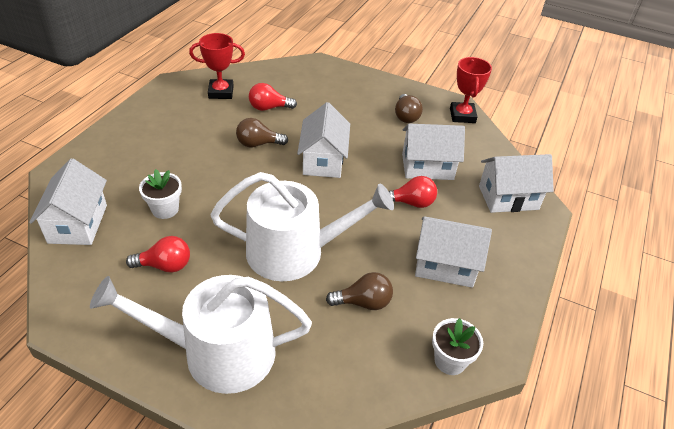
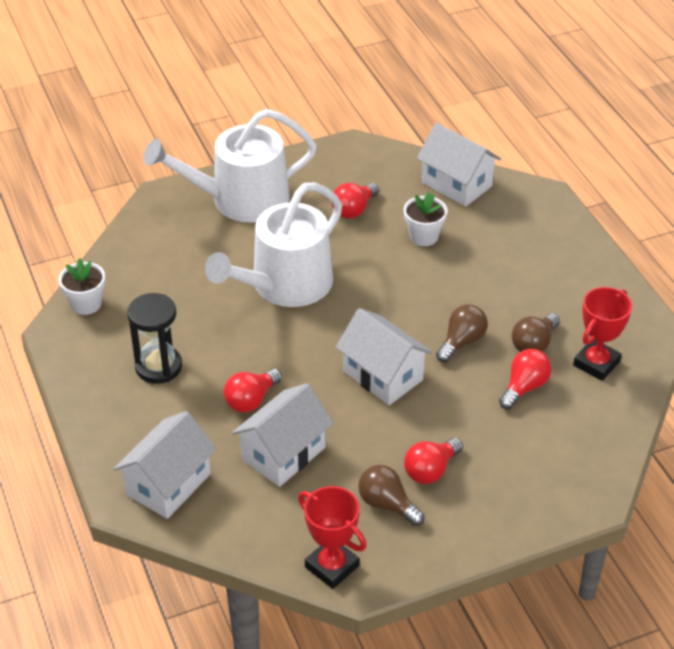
camera: 135 degrees right, 0 degrees up
(218, 352) = (240, 200): white watering can -> white watering can turned 150 degrees counterclockwise
(363, 302) = (188, 293): brown light bulb -> brown light bulb (534, 344)
(366, 113) = (430, 470): none -> red light bulb
(445, 265) = (158, 367): white house -> black hourglass

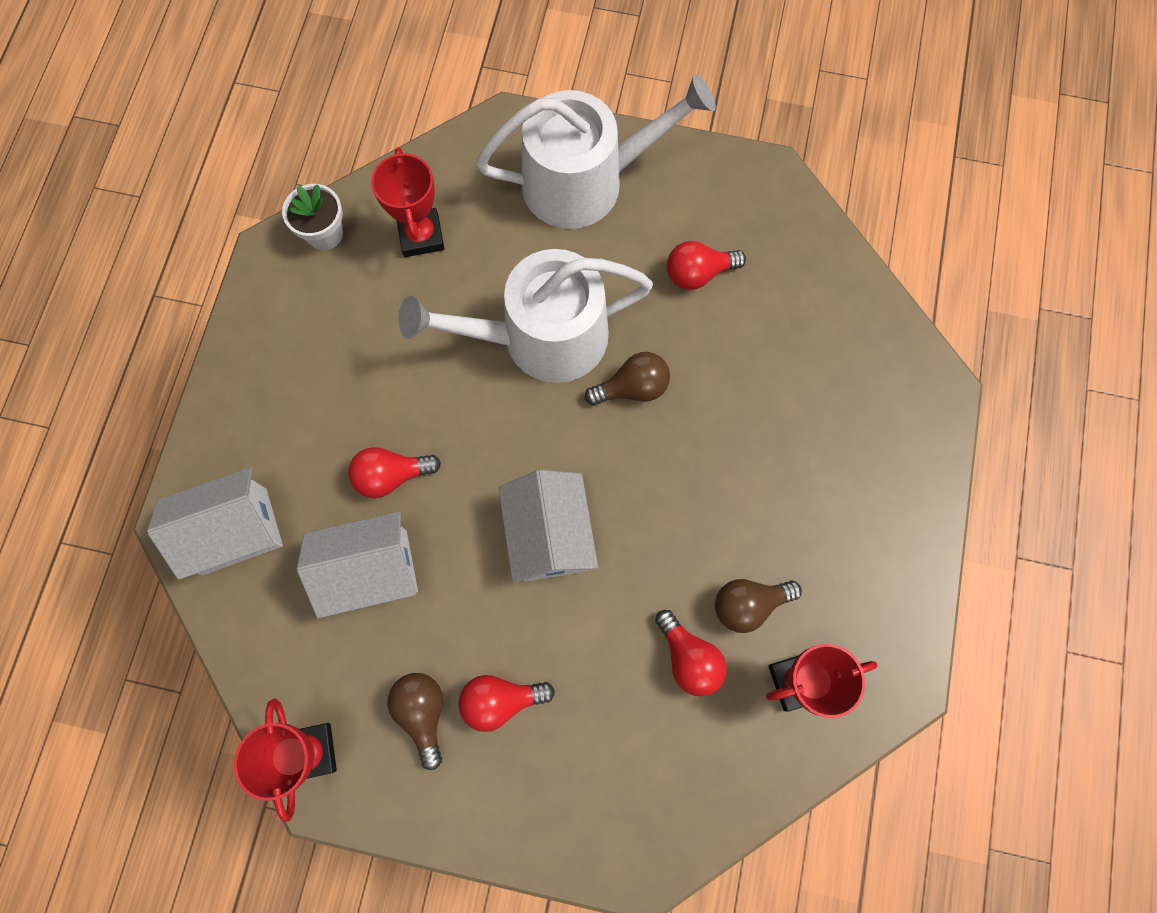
camera: 35 degrees right, 30 degrees up
(156, 274) = (421, 236): none -> red trophy
(158, 367) = (334, 367): black hourglass -> none
(240, 200) = (585, 181): white watering can -> white watering can turned 150 degrees clockwise
(424, 236) = (746, 363): white flower pot -> none
(456, 184) = (845, 307): white house -> none
(462, 342) = (670, 546): brown light bulb -> brown light bulb (632, 388)
(524, 387) = (688, 658): red light bulb -> red light bulb turned 75 degrees clockwise

